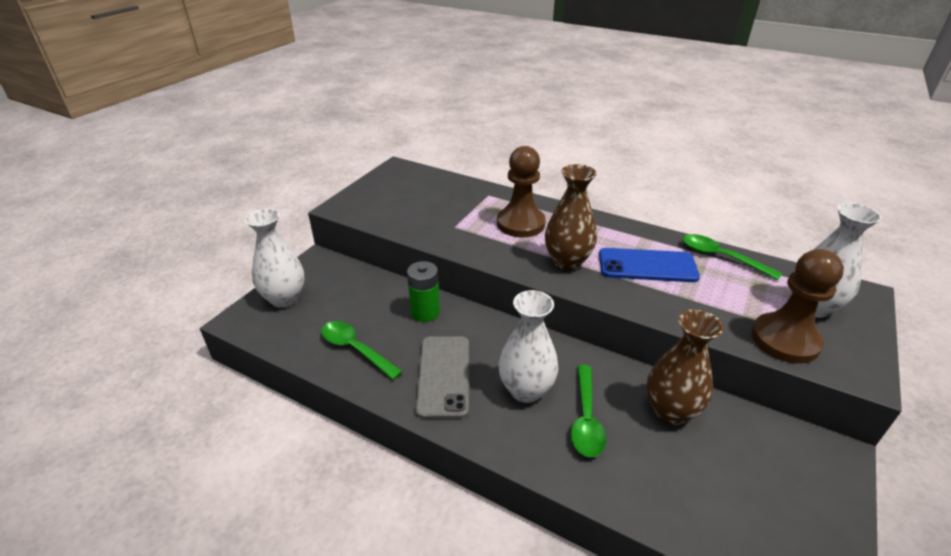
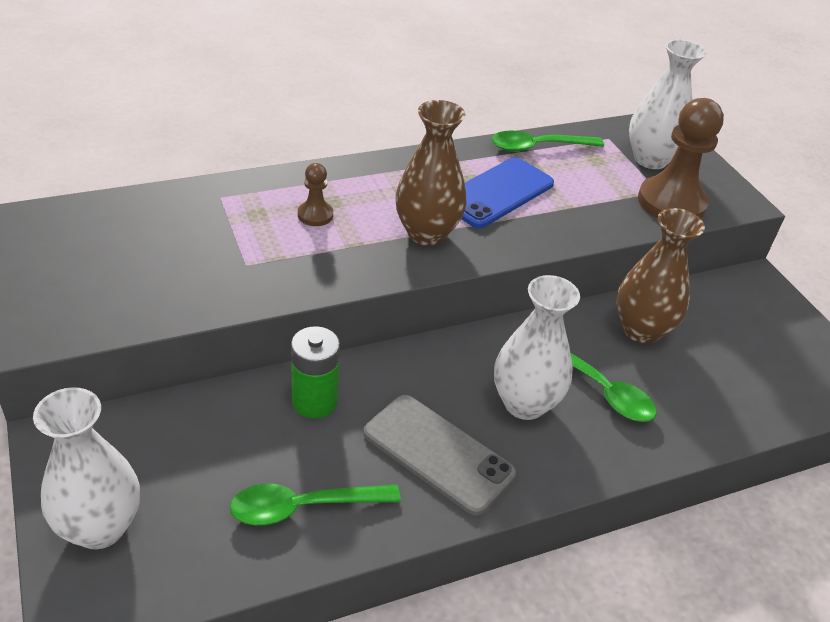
camera: 55 degrees left, 5 degrees up
(520, 223) = (315, 215): brown pawn -> brown pawn, size x0.48

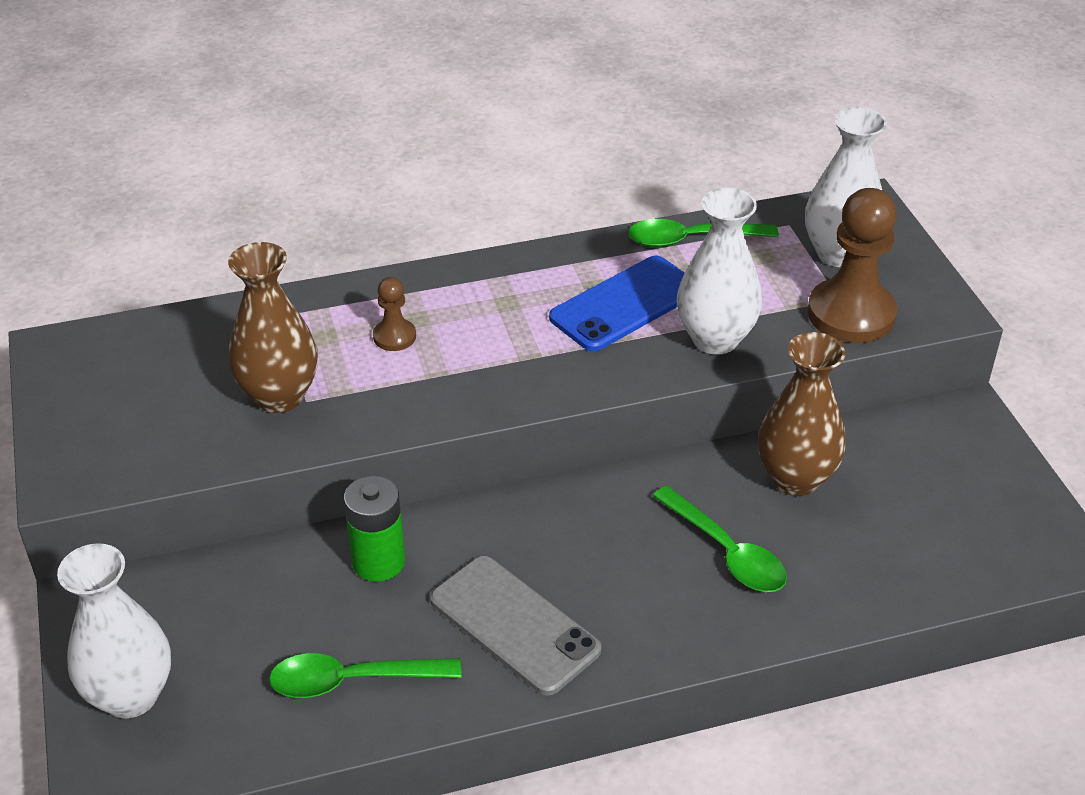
camera: 10 degrees right, 0 degrees up
(426, 233) = (527, 359): brown vase -> brown vase (279, 396)
(524, 403) = (628, 568): white vase -> white vase (715, 339)

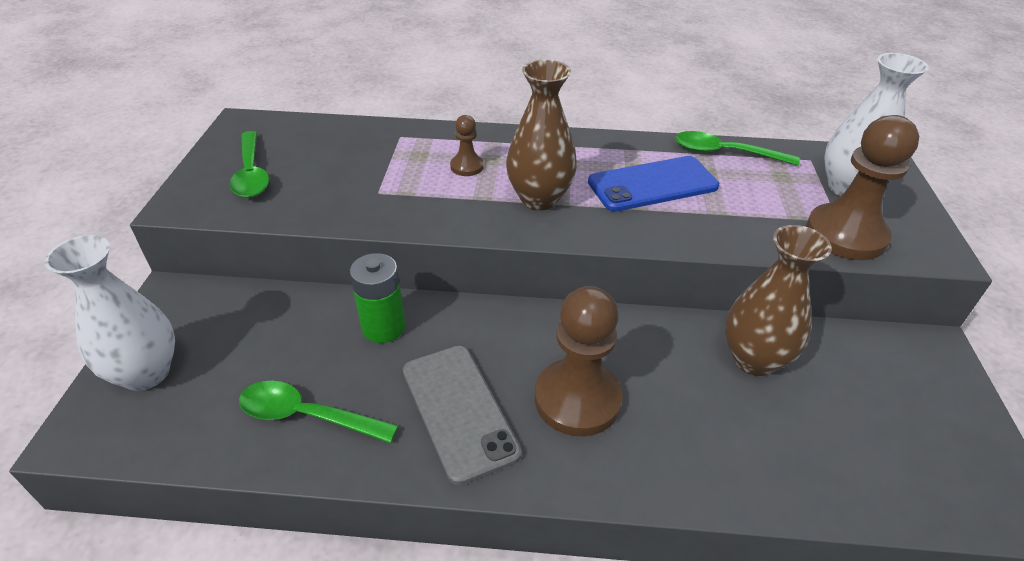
camera: 20 degrees right, 0 degrees up
(279, 396) = (362, 185): brown vase -> brown vase (539, 198)
(632, 575) = (577, 399): none -> brown pawn
(715, 339) = (717, 226): white vase -> none
(726, 551) = (668, 404): green spoon -> green spoon (251, 173)

